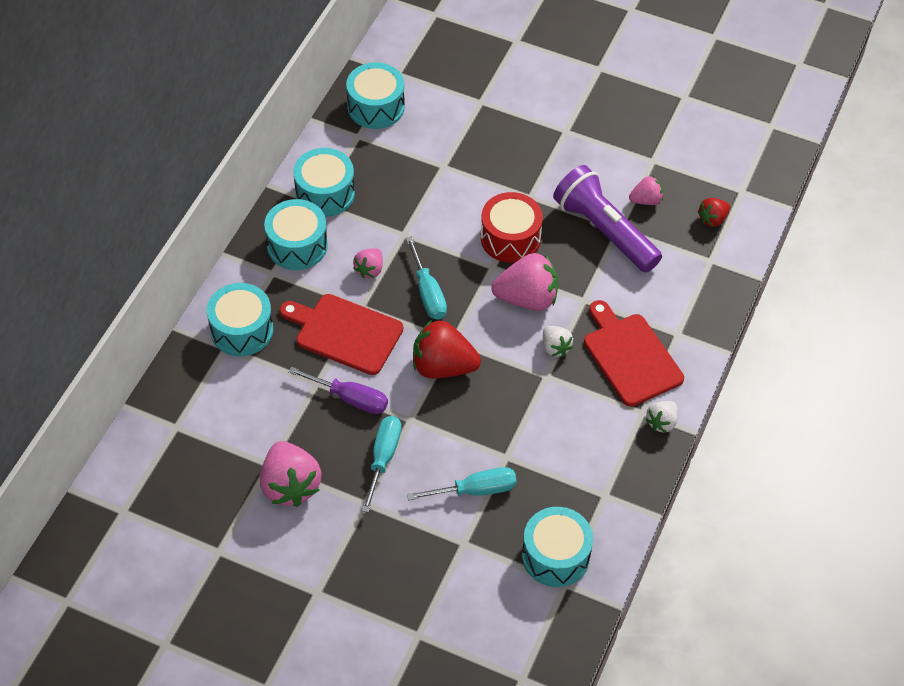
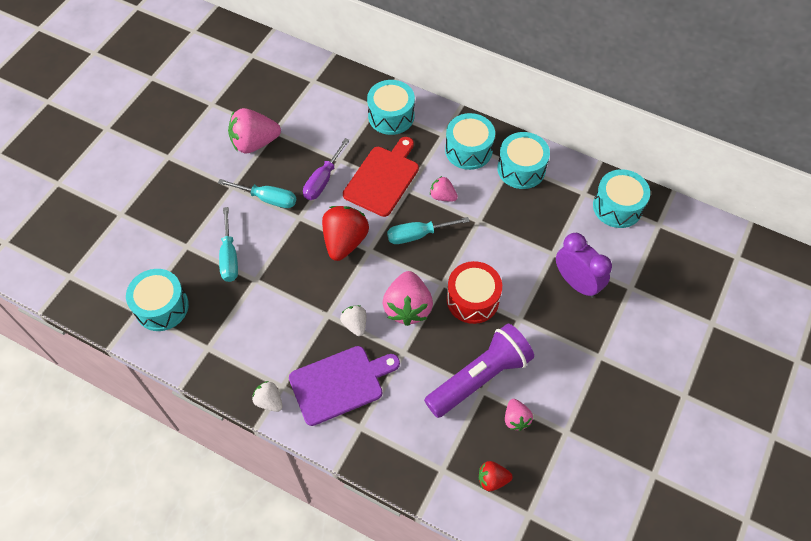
camera: 95 degrees right, 5 degrees up
(479, 146) = (576, 283): none -> purple clock
(555, 347) = (355, 324): white strawberry -> white strawberry turned 90 degrees clockwise
(630, 356) = (340, 384): red cutting board -> purple cutting board
(712, 219) = (492, 479): red strawberry -> red strawberry turned 60 degrees counterclockwise

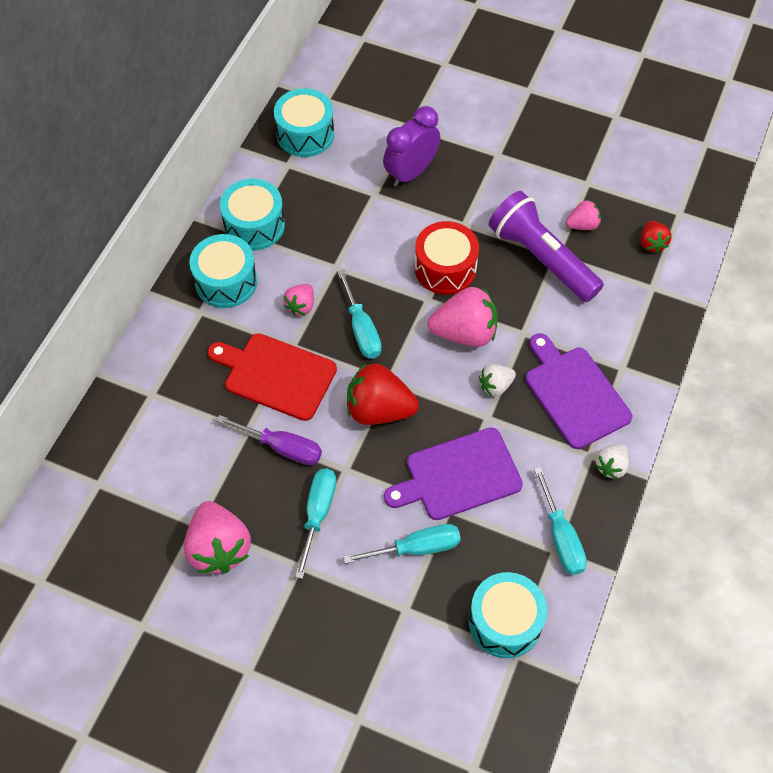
camera: 95 degrees left, 0 degrees up
(217, 354) = (561, 537): none -> turquoise screwdriver
(281, 289) = (458, 475): none -> purple cutting board
(391, 116) = (168, 374): turquoise drum -> none

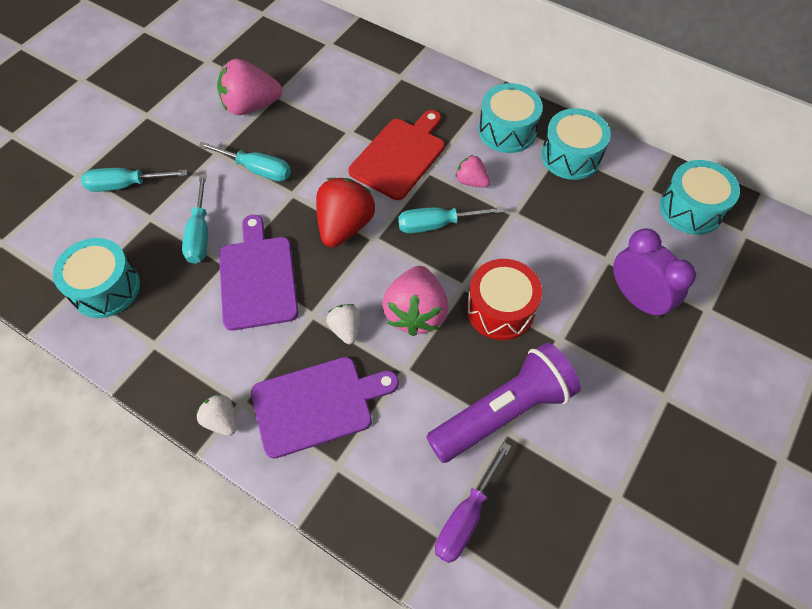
camera: 100 degrees right, 0 degrees up
(282, 447) = (327, 153): purple screwdriver -> purple screwdriver (466, 517)
(561, 537) = (164, 352): turquoise screwdriver -> turquoise screwdriver (126, 185)
(582, 225) = (549, 473): pink strawberry -> none
(652, 243) = (512, 557): red strawberry -> none

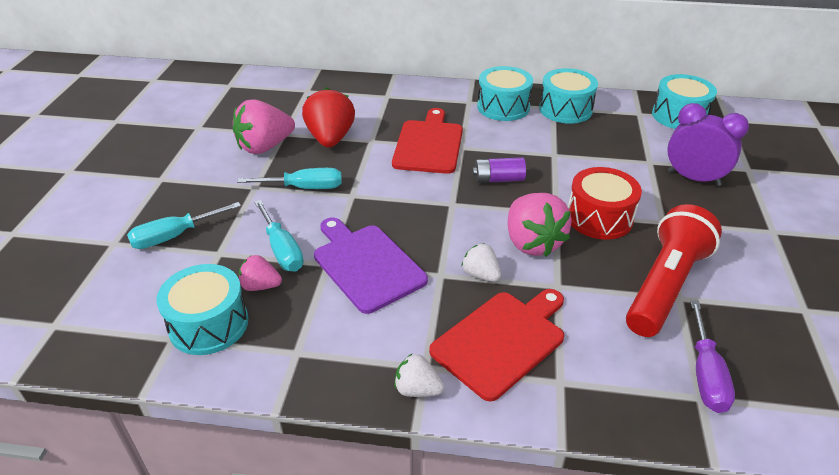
camera: 25 degrees left, 20 degrees down
(317, 405) = (502, 341): purple cutting board -> red cutting board
(345, 226) = (419, 203): red strawberry -> red strawberry (330, 139)
(436, 225) = (498, 179): turquoise screwdriver -> purple battery
(471, 181) = (502, 144): pink strawberry -> pink strawberry (260, 286)
(502, 412) = (665, 286): purple flashlight -> red flashlight

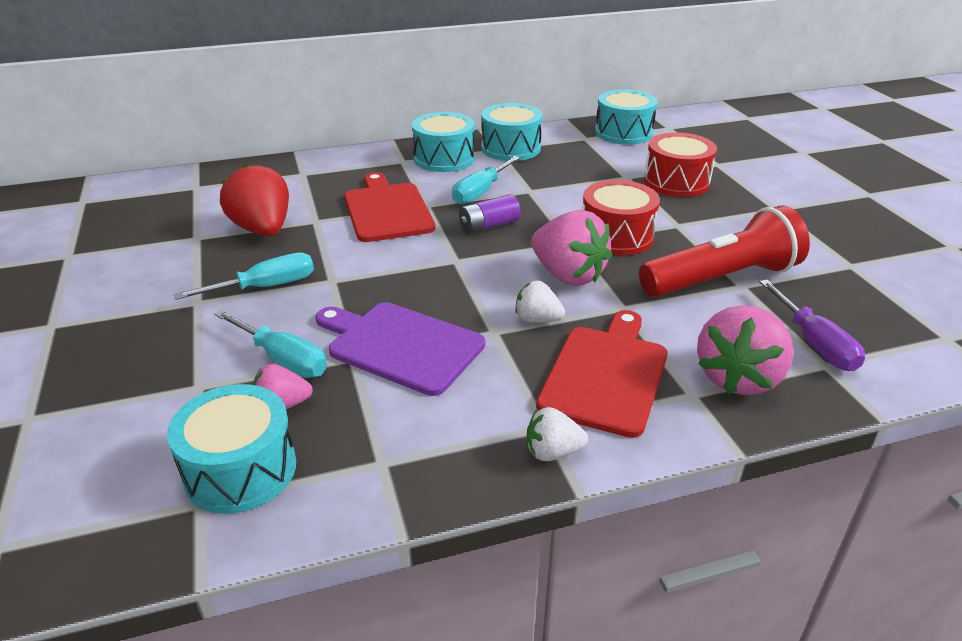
camera: 25 degrees left, 5 degrees down
(174, 236) = (119, 385): turquoise screwdriver -> turquoise screwdriver (480, 192)
(265, 147) = (180, 256): pink strawberry -> pink strawberry (738, 378)
(665, 286) = (721, 279): red flashlight -> red flashlight turned 60 degrees clockwise
(693, 178) = (676, 182): purple clock -> red drum

